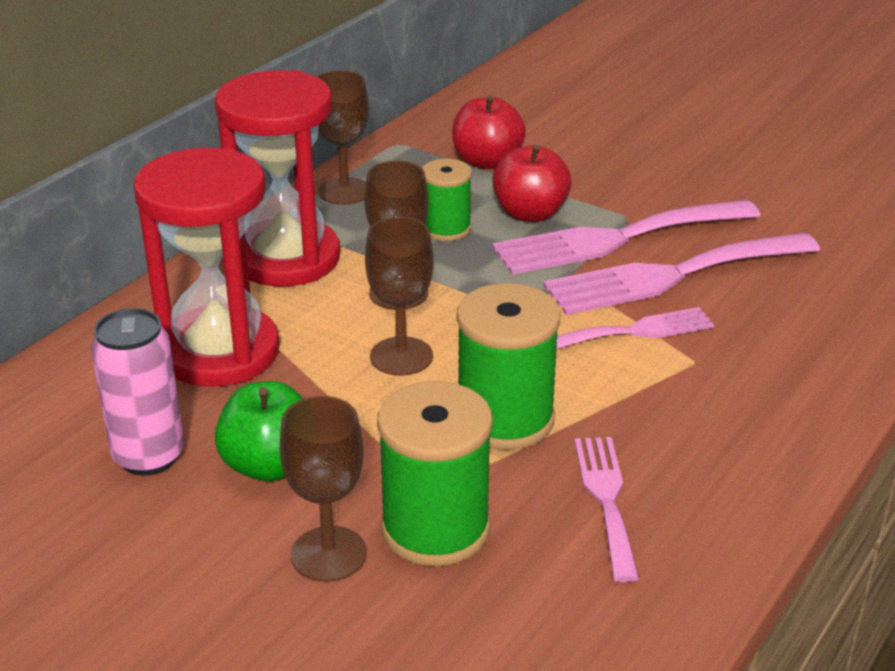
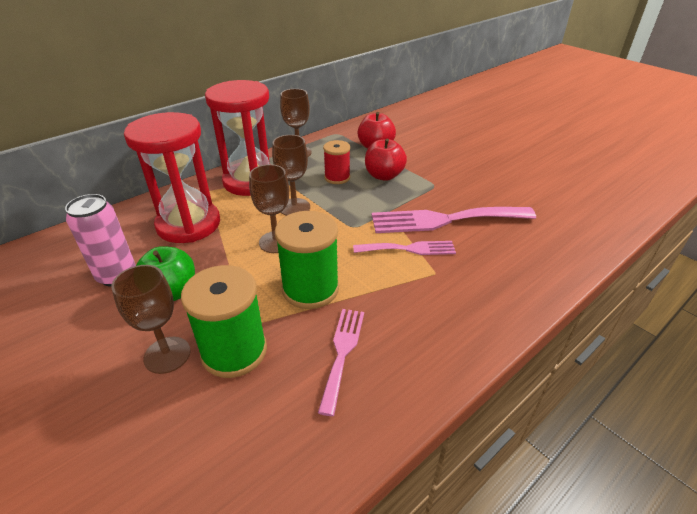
camera: 15 degrees right, 5 degrees up
(446, 229) = (337, 178): green spool -> red spool
(616, 239) = (423, 195): pink fork -> none

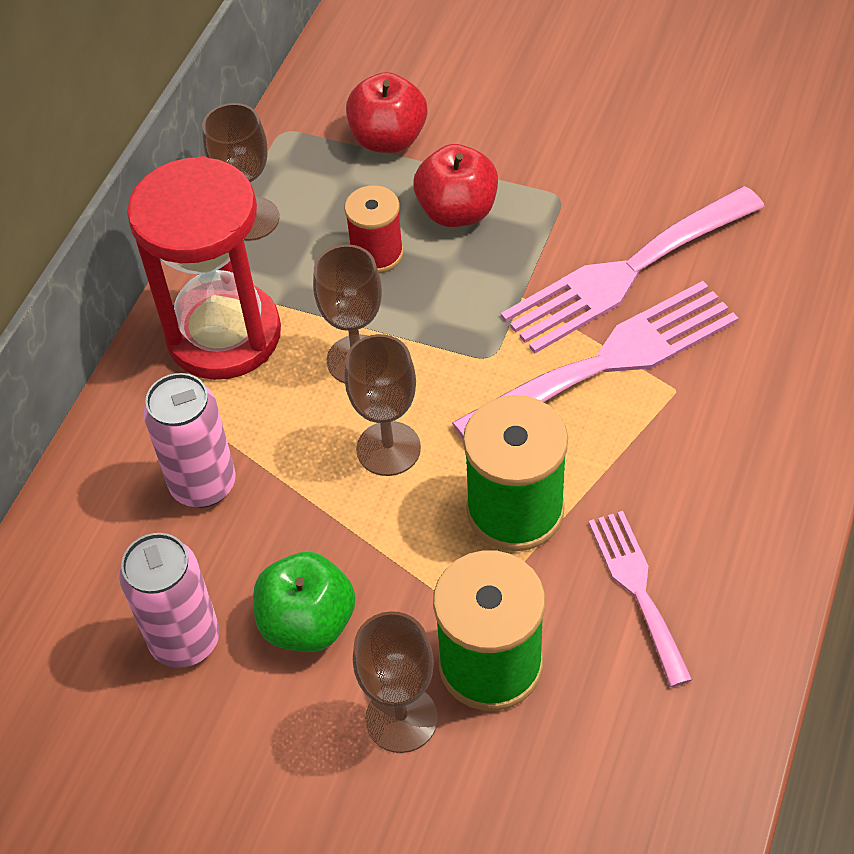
camera: 25 degrees left, 15 degrees up
(188, 224) = (203, 484): red hourglass -> pink can
(409, 249) = (608, 361): pink fork -> pink fork, size x1.74

